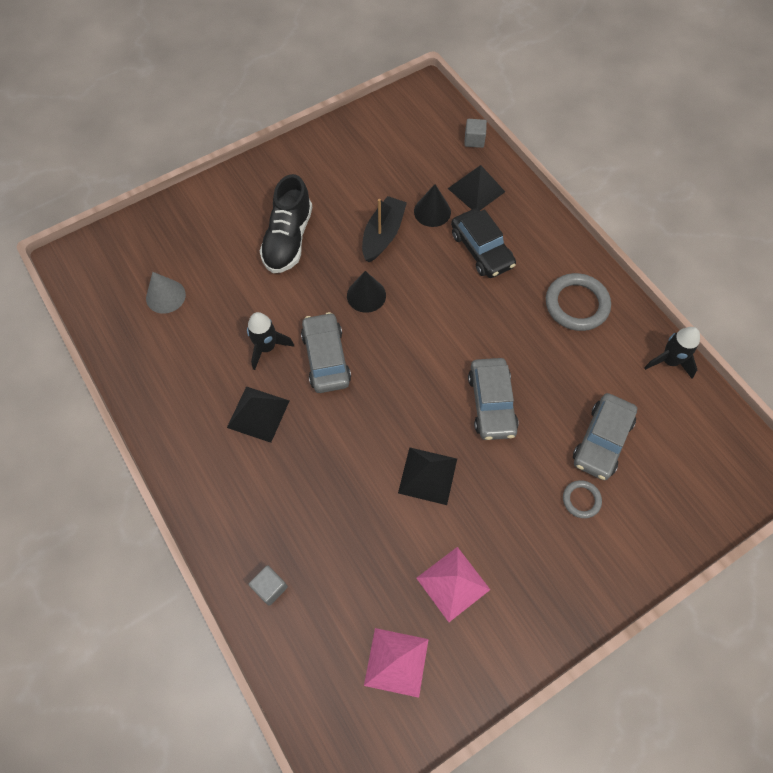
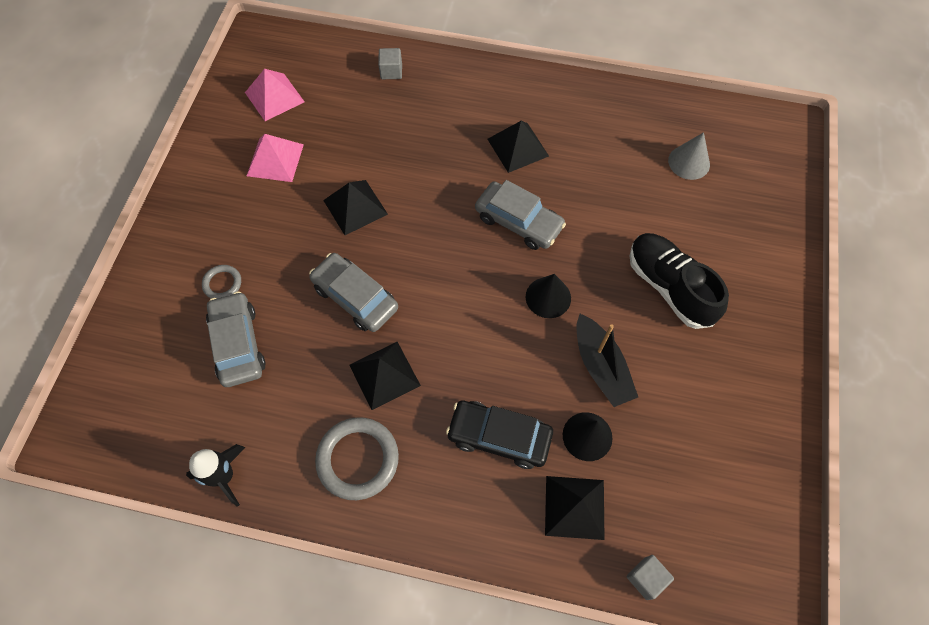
camera: 135 degrees right, 0 degrees up
(267, 347) = (570, 192): black rocket -> none
(517, 337) = (384, 375): none -> black pyramid

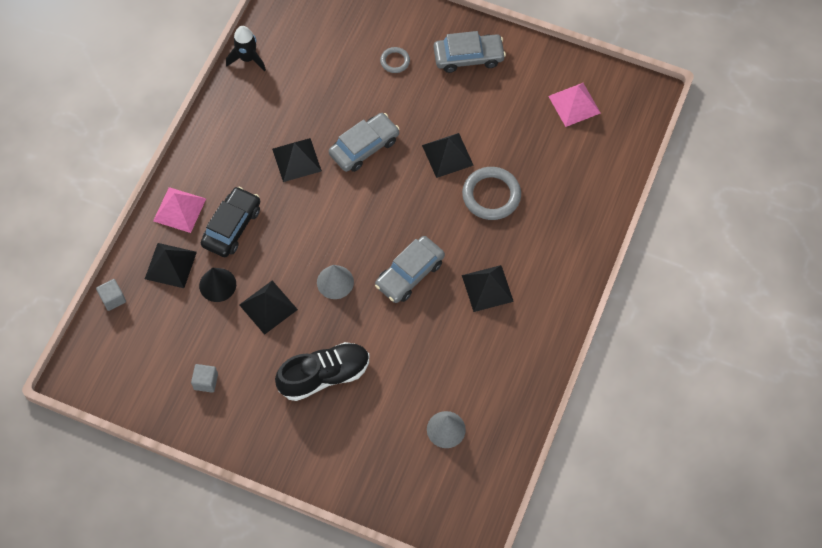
camera: 100 degrees right, 0 degrees up
(238, 344) = (342, 69): grey car -> grey car (468, 57)
(275, 160) = (505, 101): pink pyramid -> pink pyramid (179, 210)
(358, 459) = (239, 136): grey ring -> grey ring (491, 195)
(391, 71) = (591, 198): grey cube -> grey cube (206, 382)
(548, 297) = (335, 282): black cone -> grey cone
(601, 367) = (268, 307): black boat -> black pyramid

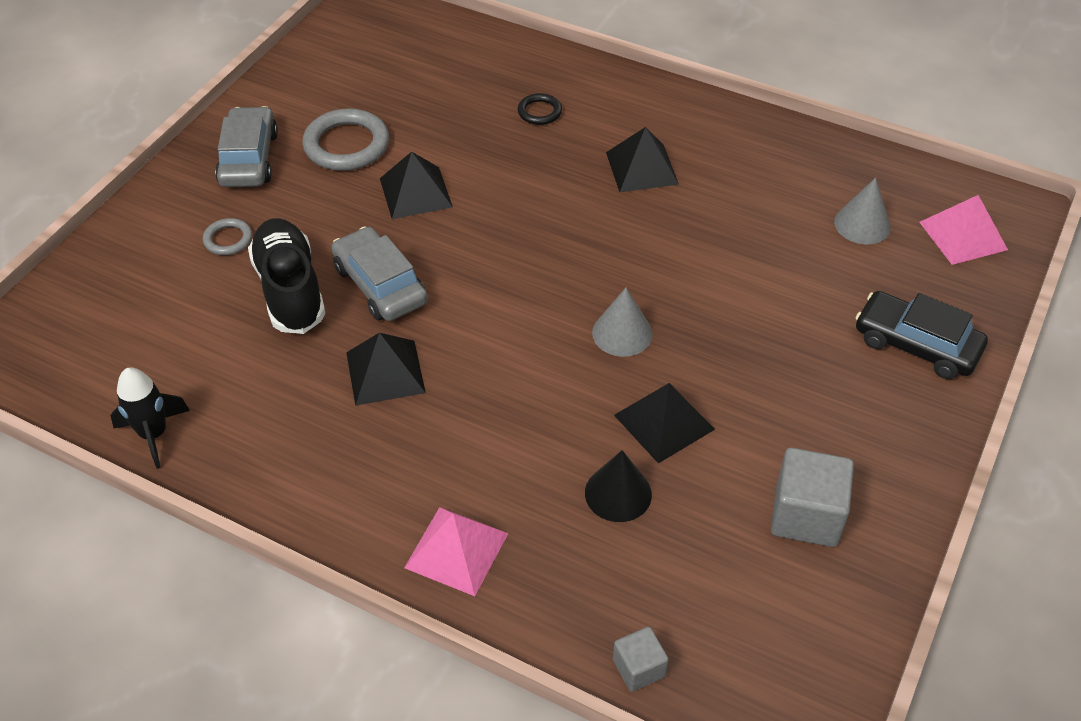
camera: 85 degrees left, 15 degrees down
(170, 265) = (573, 567): black pyramid -> none
(206, 382) = (806, 515): grey cube -> grey cube, size x1.77
(232, 227) = (504, 468): black car -> black car (916, 344)
(324, 376) = (786, 354): black shoe -> black shoe (290, 290)
(409, 274) = (613, 246): grey car -> none
(491, 195) = (492, 153): grey ring -> grey ring (346, 145)
(538, 220) = (539, 112): none -> black ring
(574, 104) = (361, 65): pink pyramid -> pink pyramid (963, 235)

